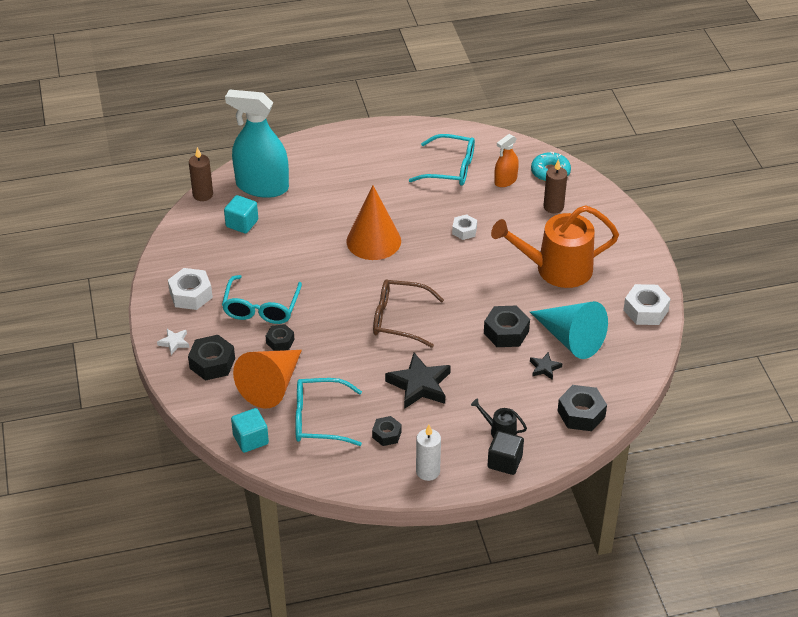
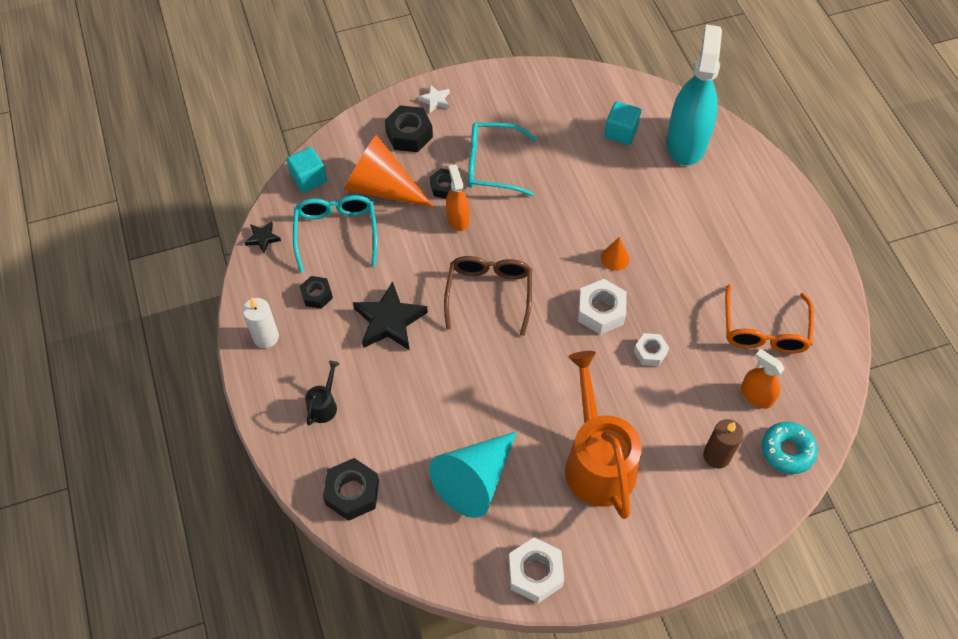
camera: 85 degrees right, 15 degrees up
(191, 295) = (504, 104): white nut -> white nut (601, 311)
(203, 195) = (660, 92): brown candle -> none
(317, 334) = (458, 218): none -> orange spray bottle
(373, 241) = (615, 258): orange cone -> orange cone, size x0.44
(450, 168) = (764, 330): turquoise glasses -> orange glasses
(504, 462) = (279, 412): black cube -> none
(506, 332) = (479, 406): black nut -> none
(544, 368) = (424, 451): black star -> black star (262, 238)

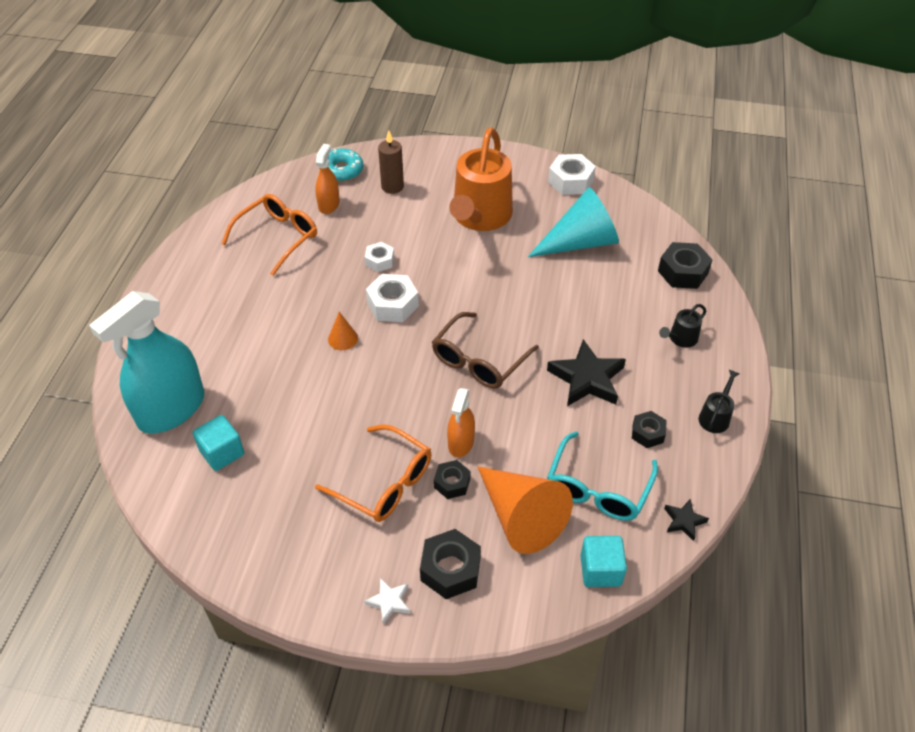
camera: 150 degrees left, 10 degrees down
(266, 337) = (715, 417): white candle -> black watering can
(492, 165) = (384, 483): turquoise glasses -> orange glasses
(756, 396) = (329, 205): orange spray bottle -> orange spray bottle turned 150 degrees counterclockwise

